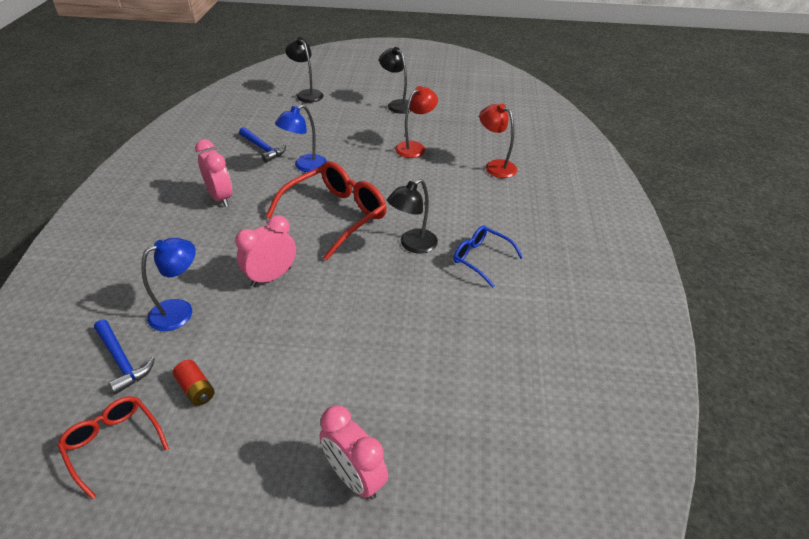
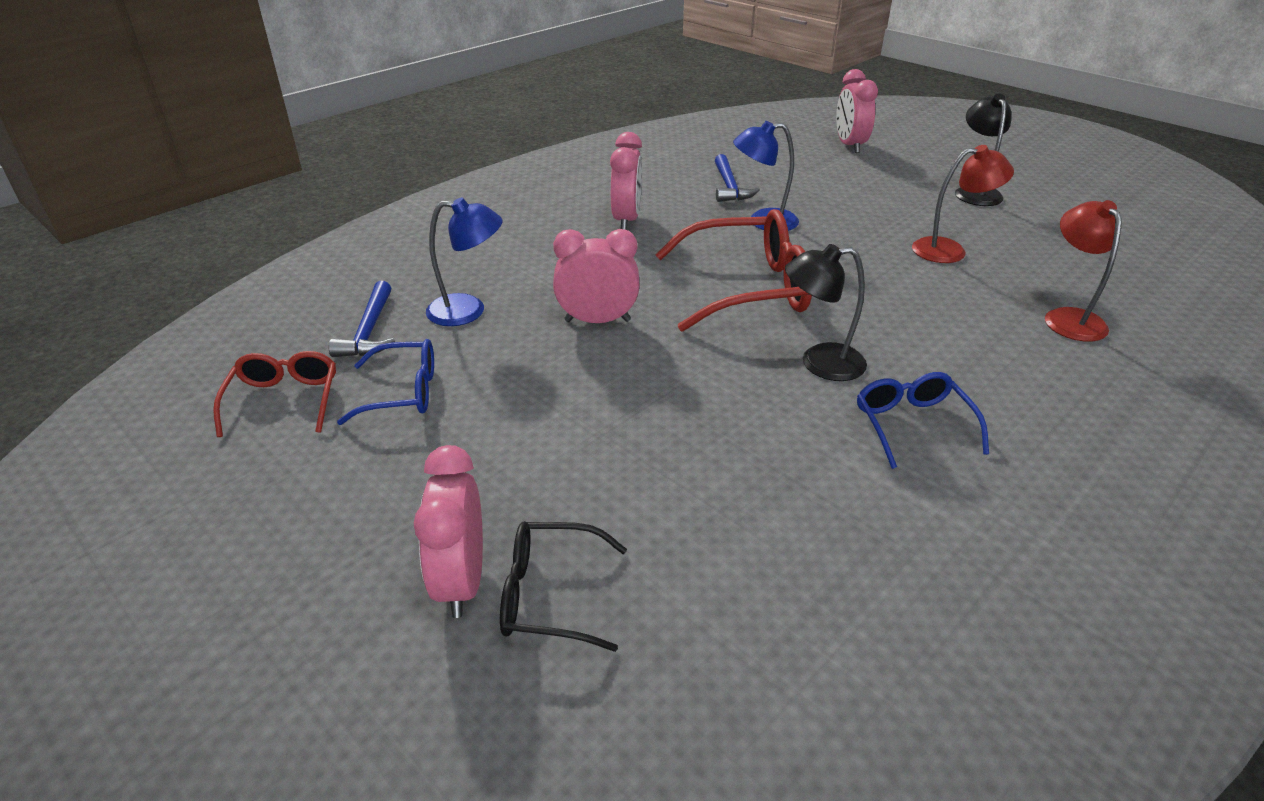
camera: 40 degrees right, 5 degrees down
(196, 389) = (403, 392): red battery -> blue glasses
(307, 94) = (849, 145): black lamp -> pink clock
(406, 453) = (549, 595): none -> black glasses

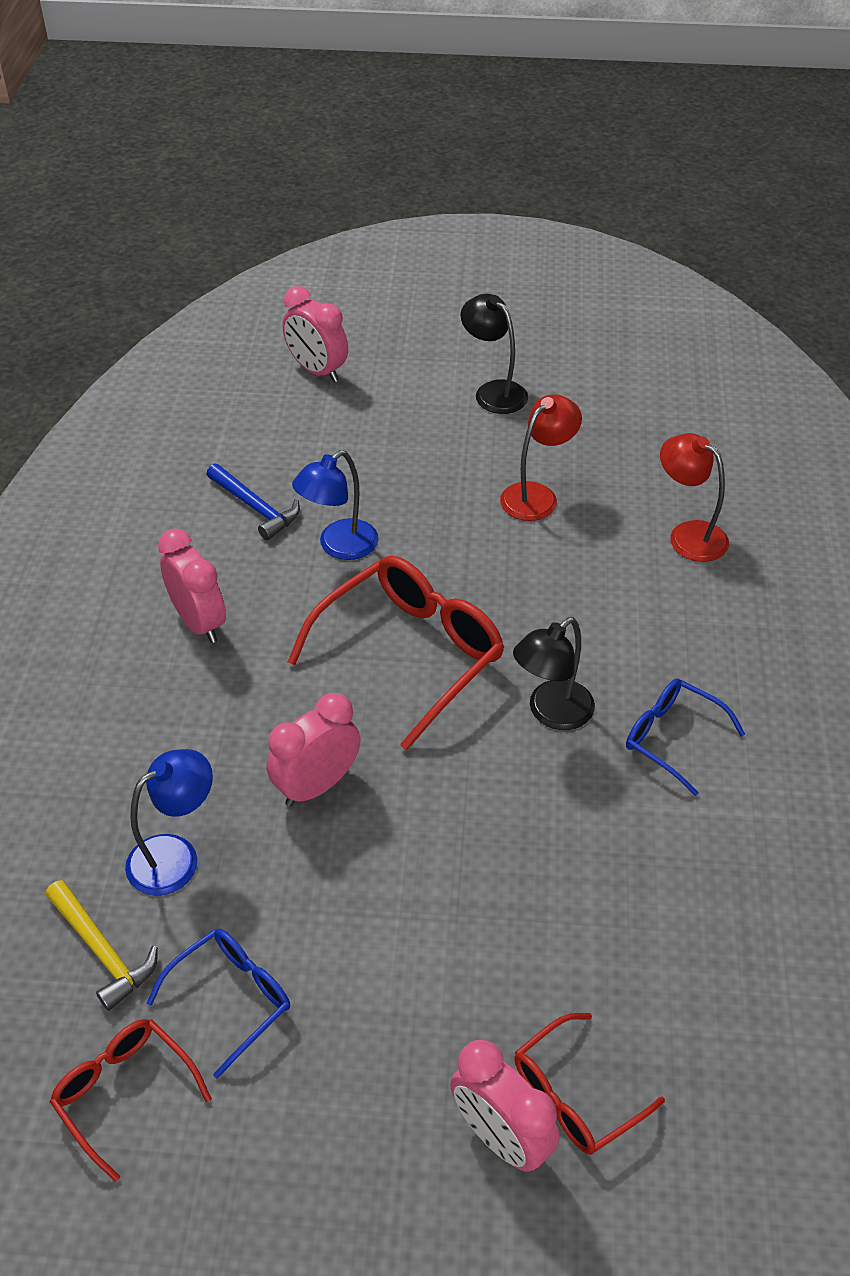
camera: 40 degrees left, 10 degrees up
(369, 331) = (102, 951): blue hammer -> yellow hammer
(549, 595) = (574, 1095): black glasses -> red glasses

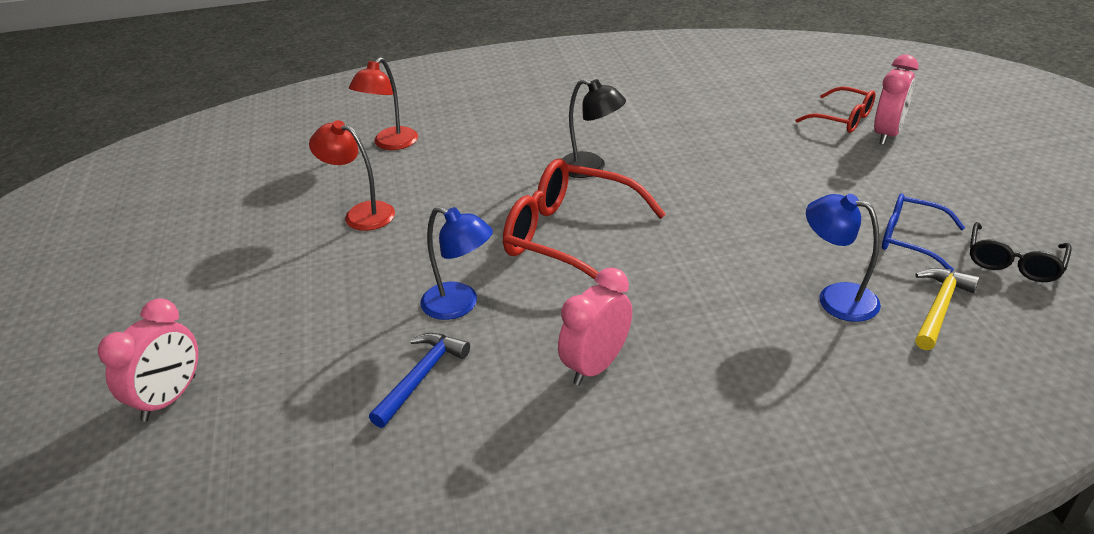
camera: 105 degrees left, 10 degrees down
(124, 1093) = (1013, 263): red glasses -> black glasses
(317, 785) = (722, 249): pink clock -> none
(493, 391) = (211, 264): black lamp -> none
(672, 738) = (584, 125): blue glasses -> none

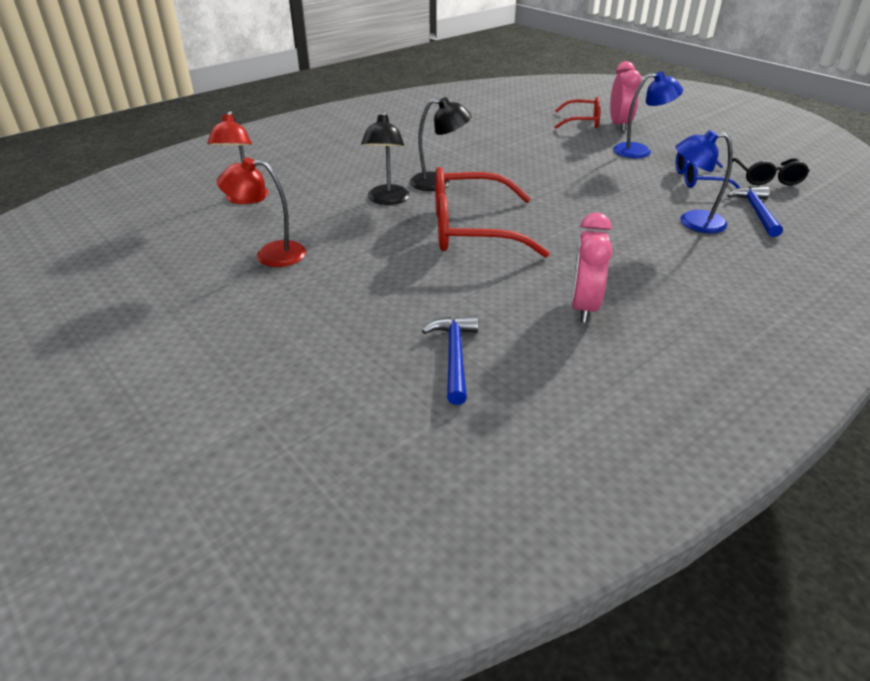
camera: 30 degrees left, 0 degrees up
(169, 398) = (220, 453): pink clock -> none
(460, 305) = (432, 297): blue lamp -> blue lamp (640, 151)
(519, 177) = (387, 200): none -> black lamp
(939, 307) = (756, 212): yellow hammer -> blue hammer

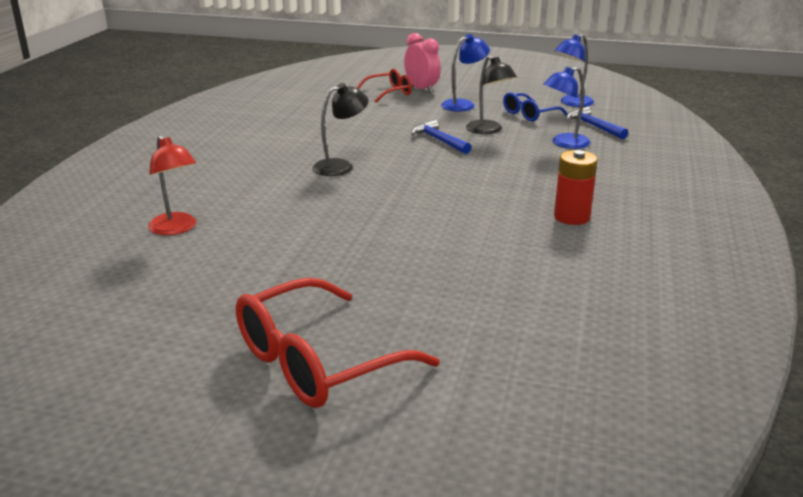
camera: 35 degrees left, 10 degrees down
(270, 254) = (278, 262): red lamp -> none
(387, 200) = (317, 191): black lamp -> black lamp (488, 130)
(454, 356) = (535, 277): blue hammer -> blue hammer (439, 140)
(470, 229) = (419, 192): red glasses -> red glasses (316, 362)
(583, 307) = (572, 217): pink clock -> red battery
(767, 179) = (571, 103): black glasses -> blue lamp

